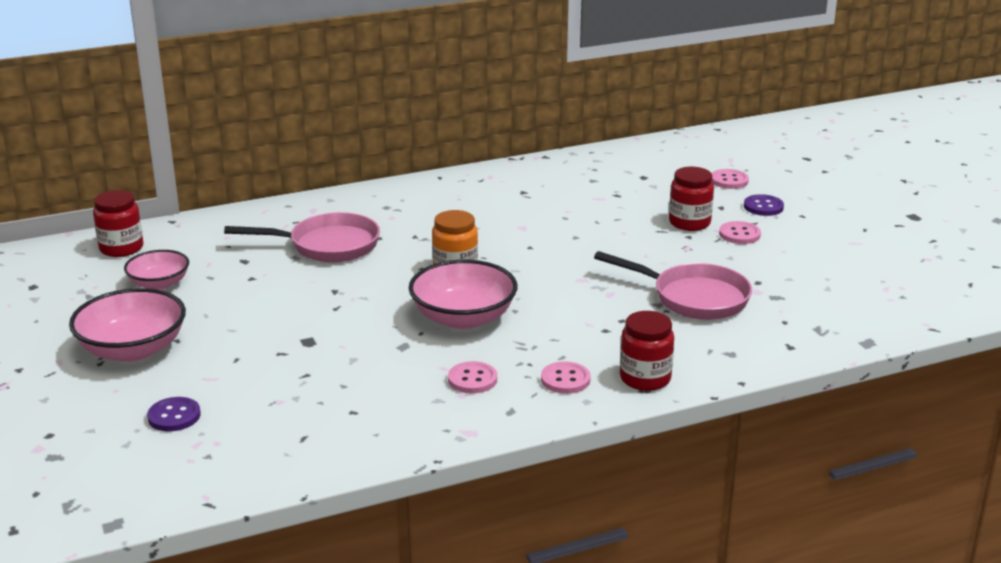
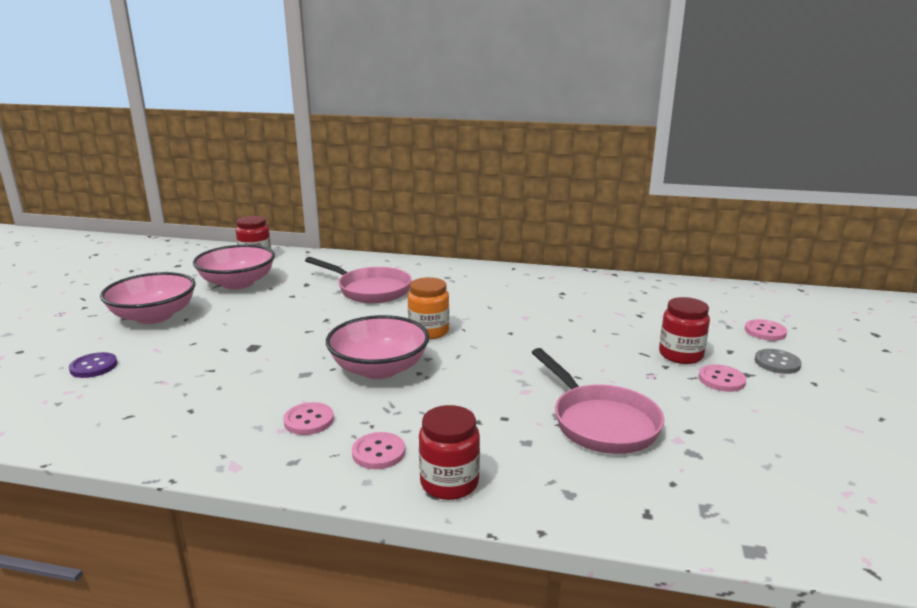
camera: 35 degrees right, 5 degrees down
(159, 284) = (238, 283): pink bowl -> pink bowl, size x1.62
(763, 207) = (777, 363): purple button -> grey button

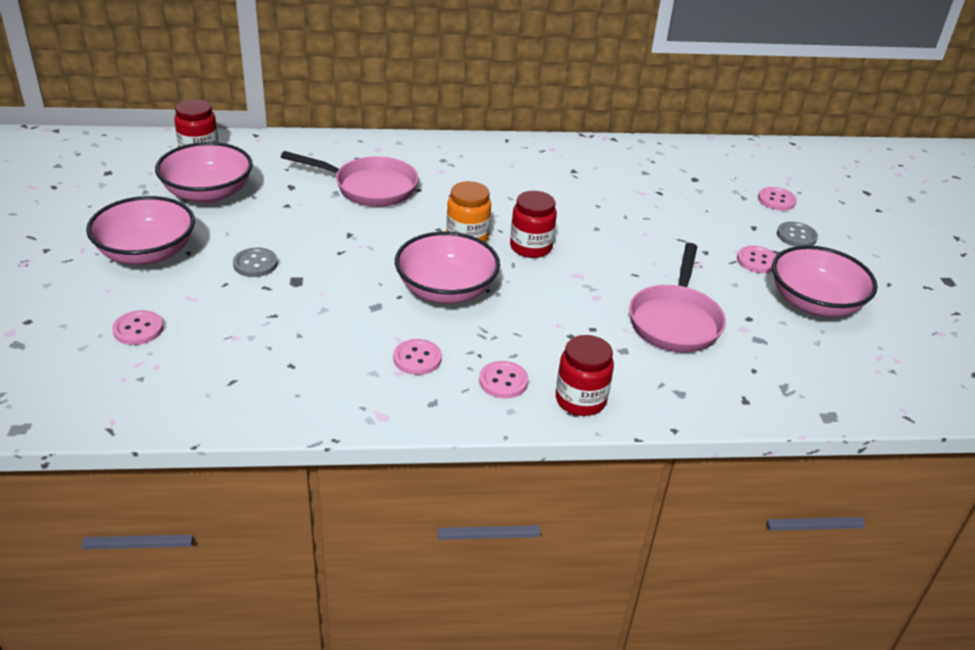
camera: 20 degrees left, 15 degrees up
(94, 367) = (138, 329): purple button -> pink button
(230, 332) = (255, 264): none -> grey button
(600, 422) = (675, 321): pink pan -> pink pan turned 60 degrees clockwise
(680, 355) = (714, 237): red jar -> red jar (531, 247)
(777, 426) = (814, 303): none -> pink bowl

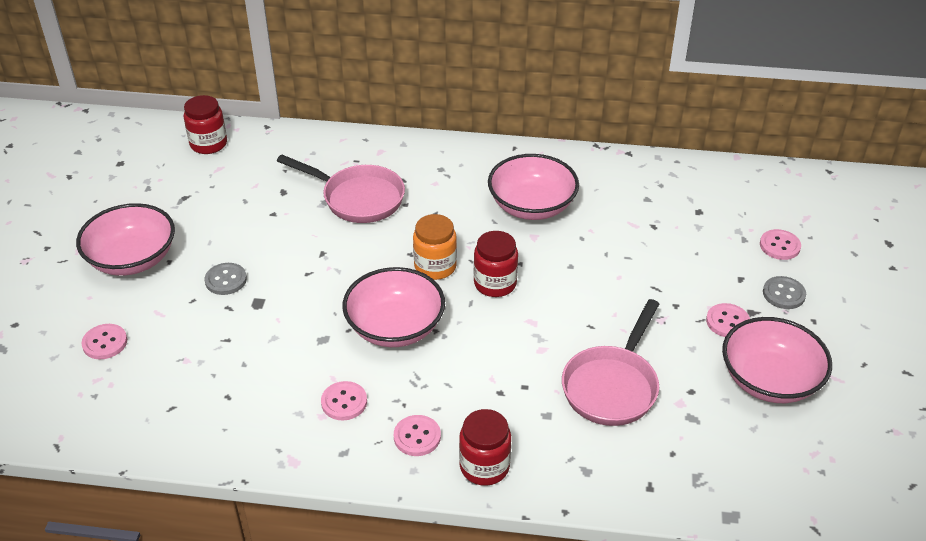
camera: 15 degrees right, 5 degrees up
(208, 193) = (204, 194): pink bowl -> pink bowl (532, 206)

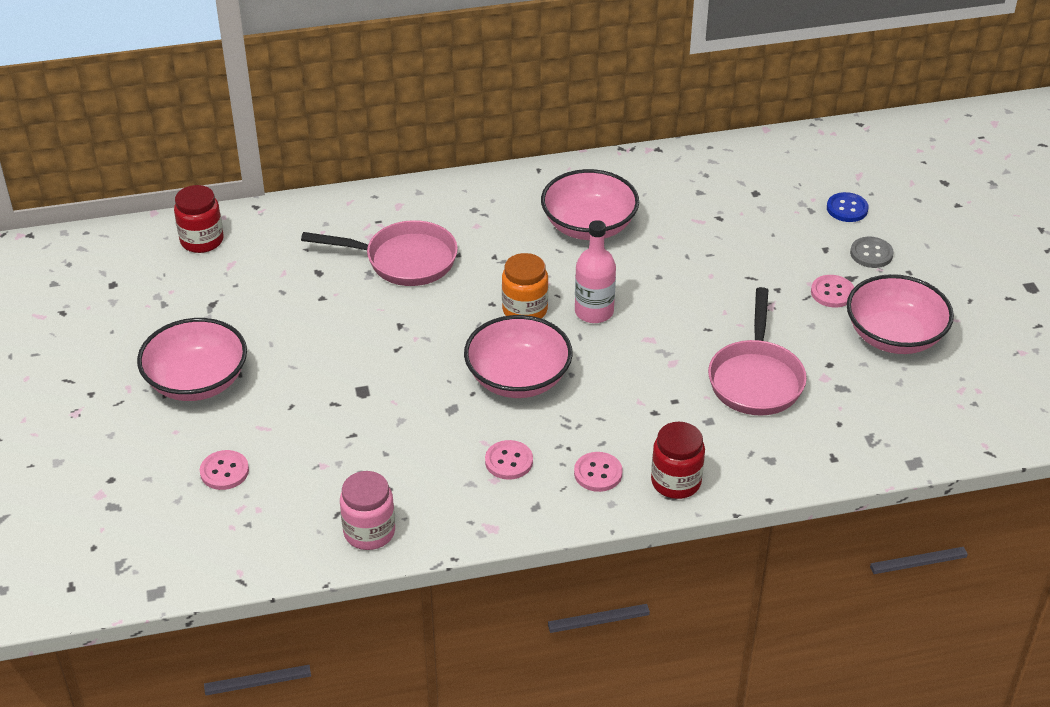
camera: 20 degrees left, 0 degrees up
(187, 433) = (369, 532): none -> pink jar
(226, 280) = (314, 377): grey button -> none
(495, 284) = (594, 312): red jar -> pink bottle
(779, 246) = (847, 209): pink button -> blue button

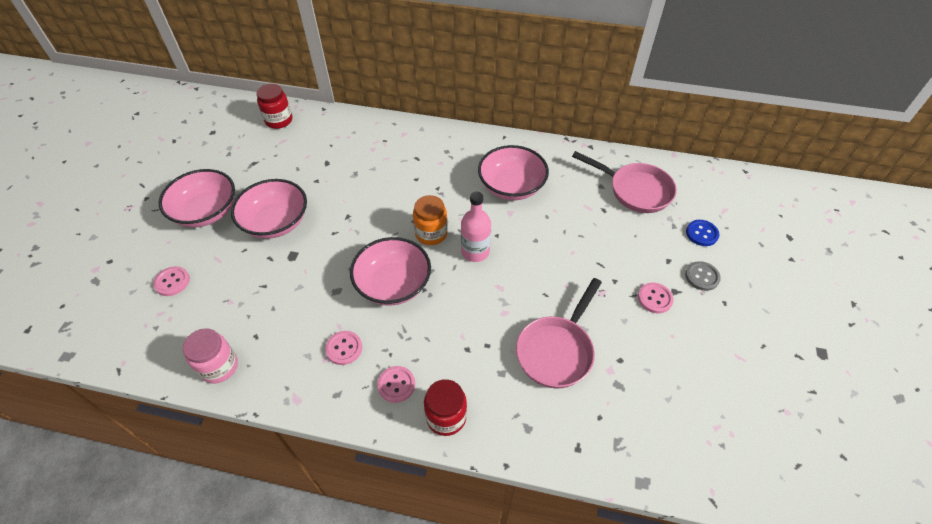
camera: 25 degrees right, 10 degrees up
(404, 260) = (381, 172): pink pan -> pink pan (635, 190)
(894, 336) = (685, 354): pink bowl -> pink bowl (276, 222)

